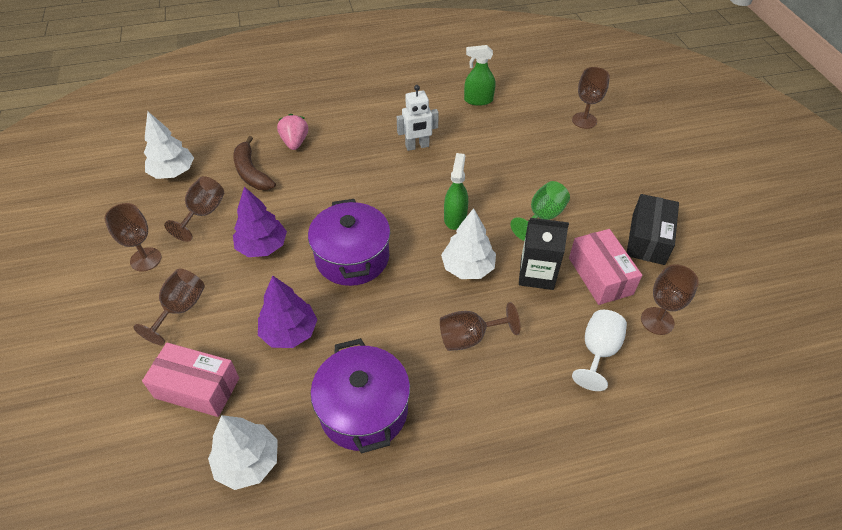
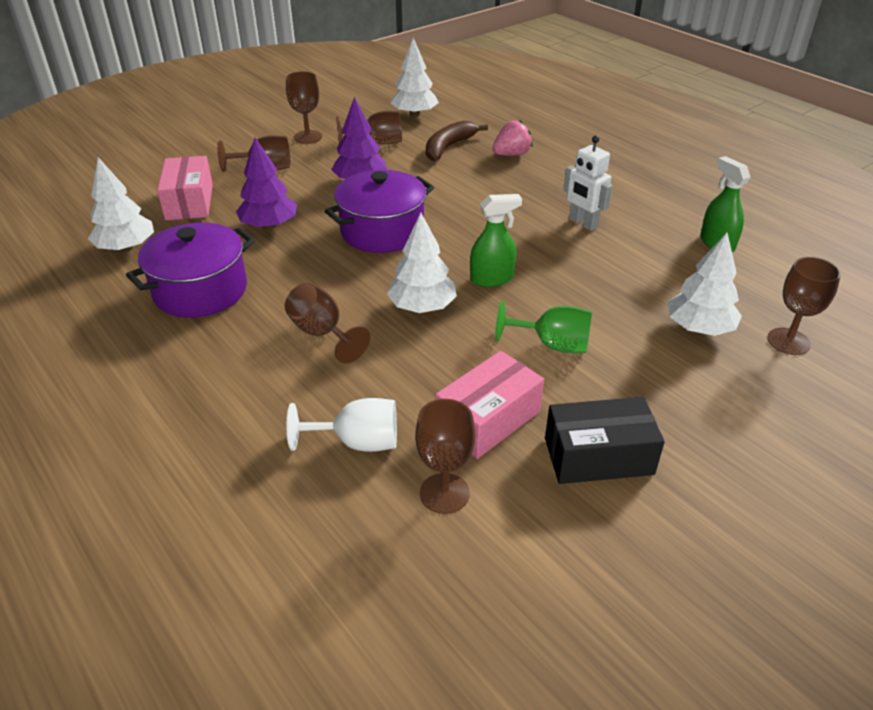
camera: 65 degrees right, 10 degrees down
(537, 274) = (450, 362): black carton -> none
(557, 148) = (699, 328): none -> white tree

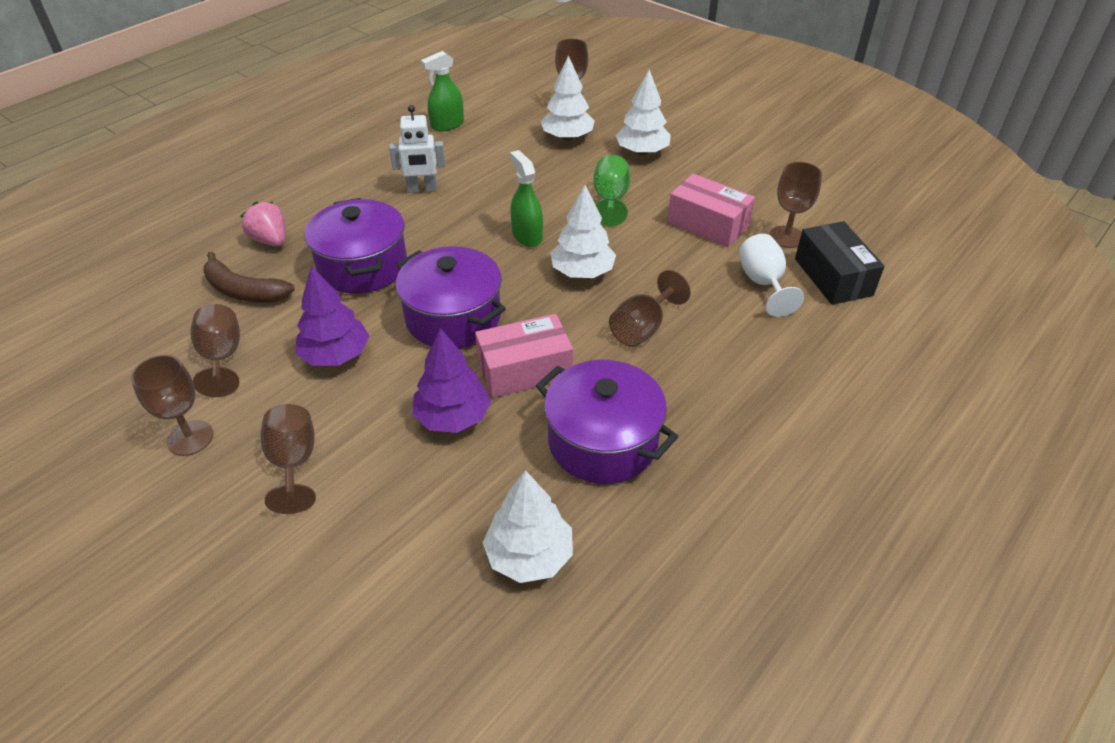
camera: 100 degrees left, 5 degrees up
(189, 202) = (397, 525): pink box -> pink box (525, 370)
(414, 114) = (132, 334): white tree -> white tree (642, 152)
(466, 192) = (362, 266): none -> purple pot
(583, 223) = (422, 189): white robot -> white robot turned 45 degrees clockwise
(598, 456) = (719, 178): black box -> black box (833, 277)

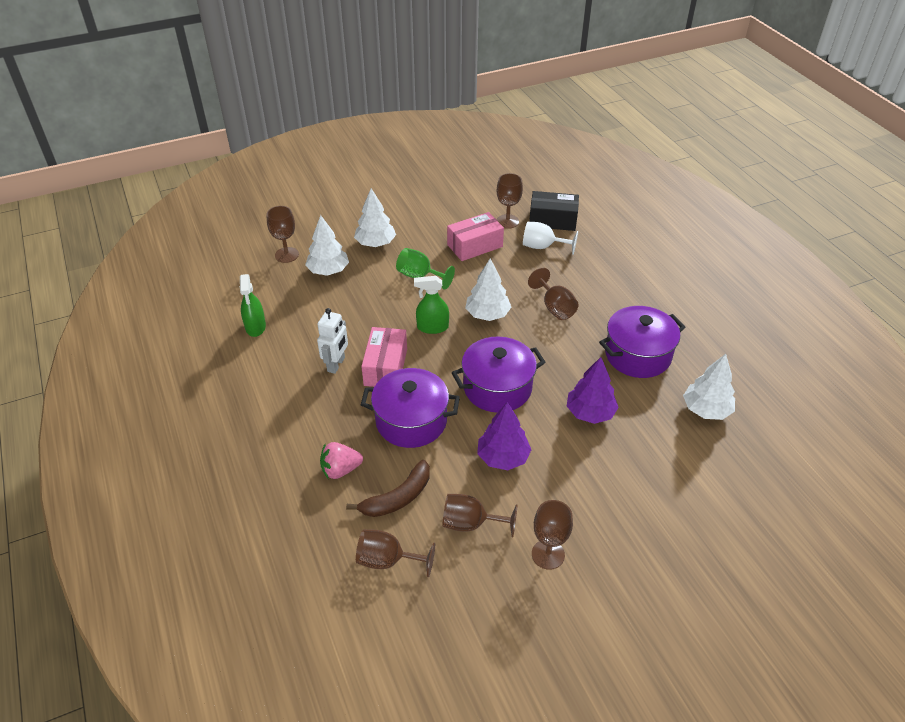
camera: 65 degrees left, 0 degrees up
(294, 463) = (596, 500): brown goblet -> brown goblet (387, 560)
(525, 370) = (565, 369): pink box -> pink box (386, 367)

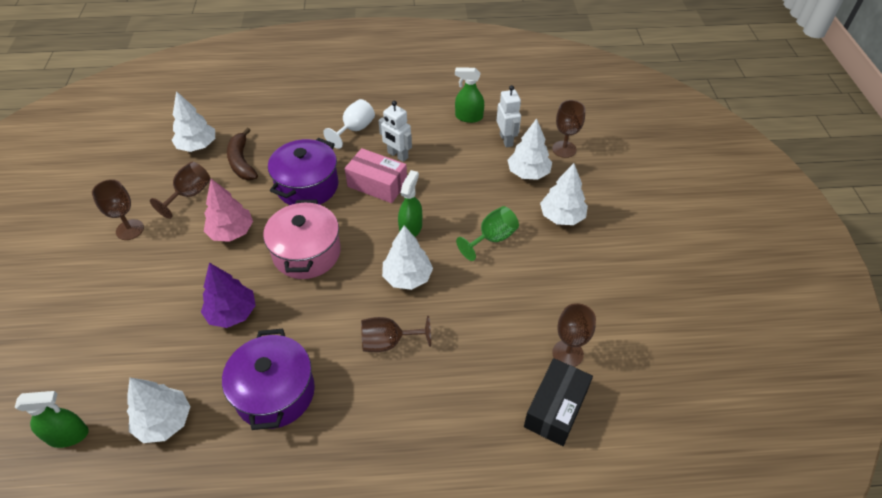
camera: 110 degrees right, 5 degrees up
(285, 293) = (506, 140): none -> white robot
(340, 470) = (288, 138): pink strawberry -> none
(387, 560) = (197, 146): brown goblet -> white tree
(475, 246) = (528, 302): pink box -> none
(497, 387) = (307, 253): purple pot -> pink pot
(503, 457) = (231, 232): purple tree -> pink tree
(542, 247) = (502, 373): white goblet -> white goblet (355, 129)
(763, 466) = (68, 435): none -> green spray bottle

